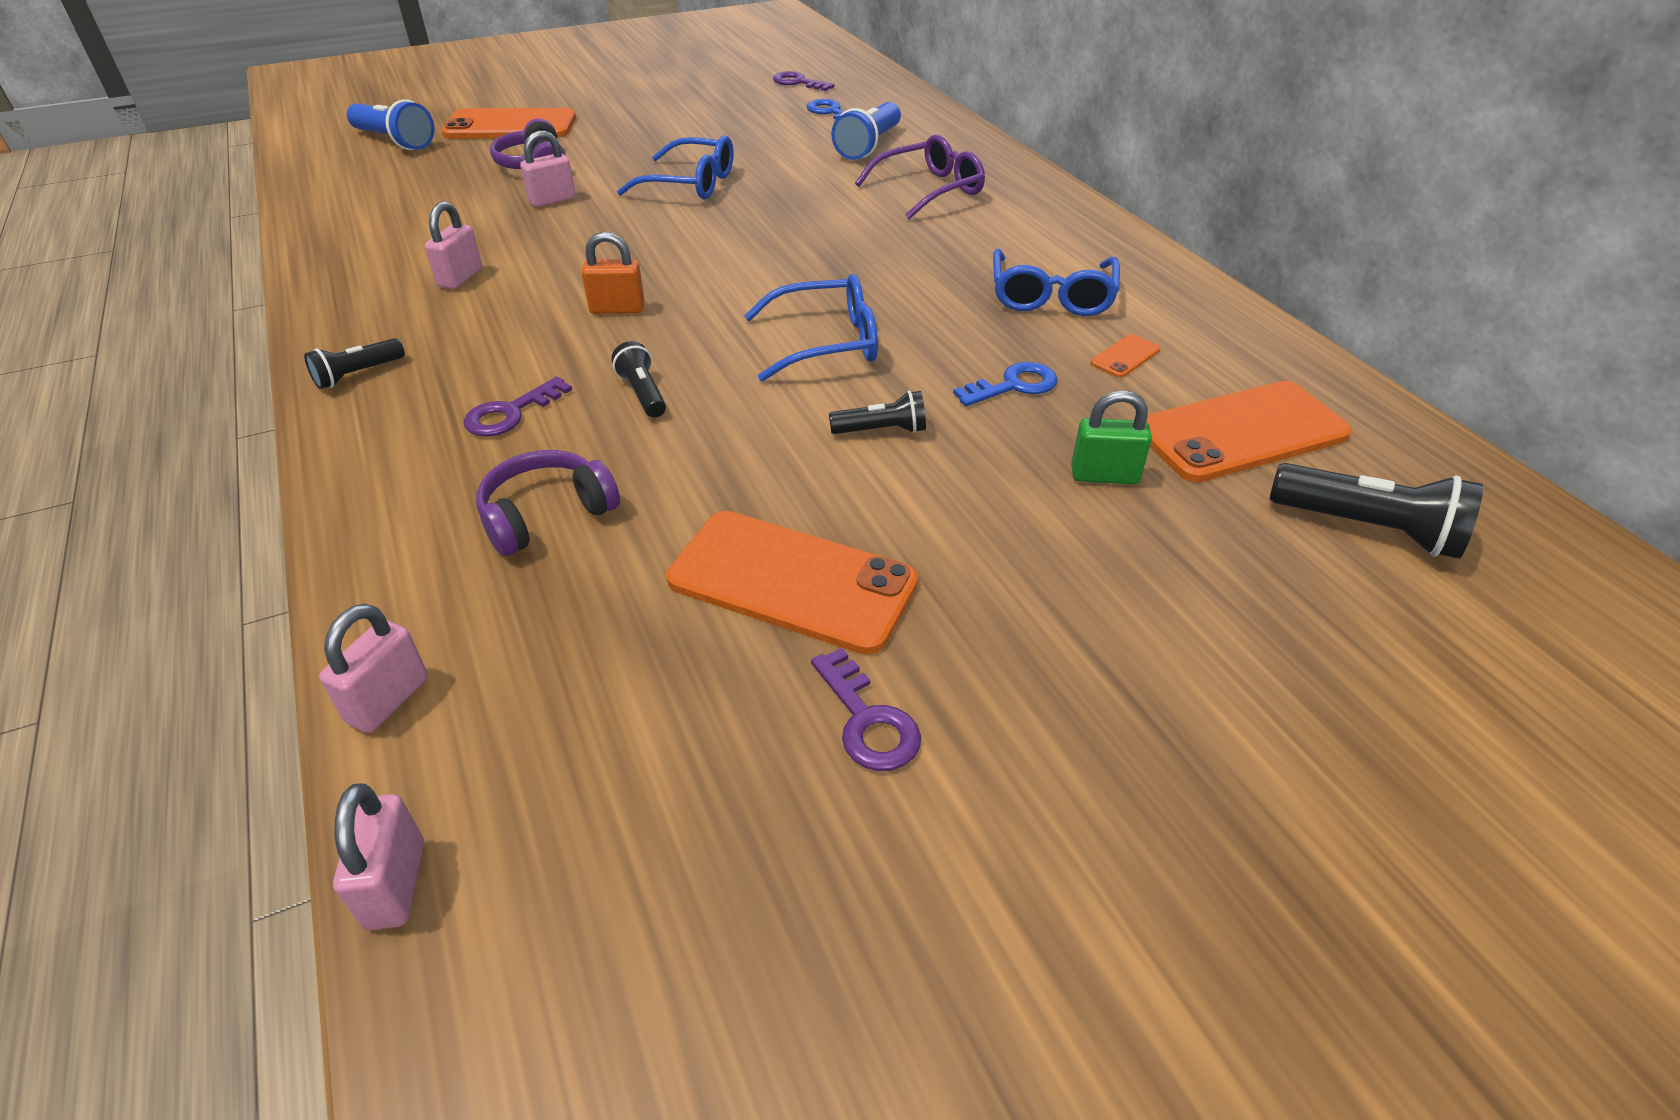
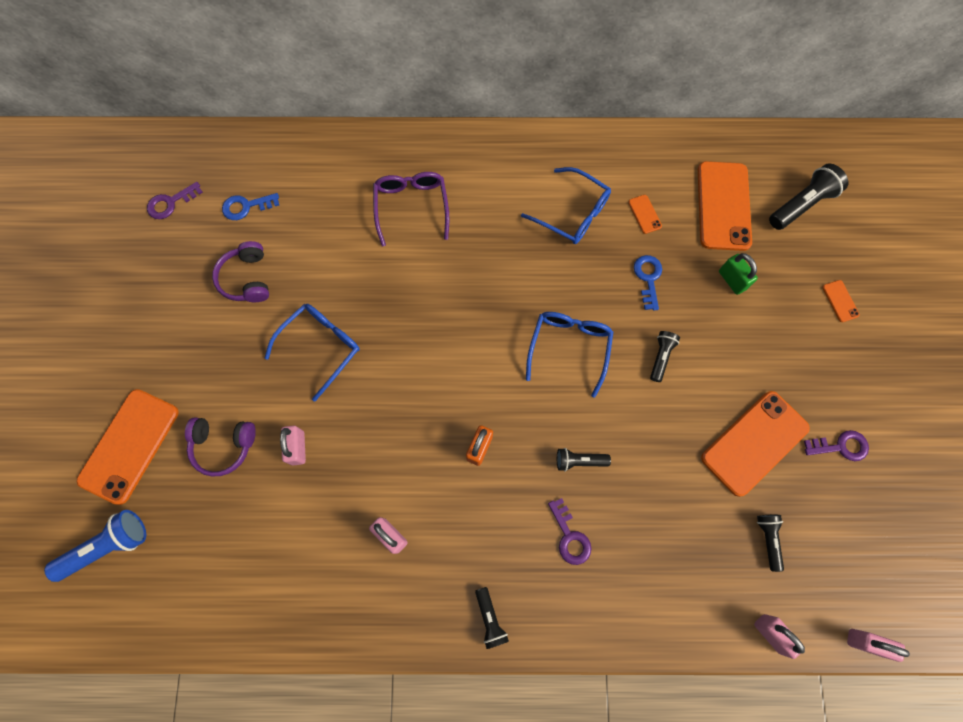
camera: 65 degrees left, 30 degrees up
(547, 515) = (668, 538): purple headphones -> purple headphones (247, 278)
(594, 648) = (768, 539): none -> black flashlight
(868, 146) = (322, 210): blue flashlight -> none
(1104, 476) = (732, 280): green padlock -> green padlock turned 60 degrees counterclockwise
(1215, 639) = (840, 301): none -> orange phone

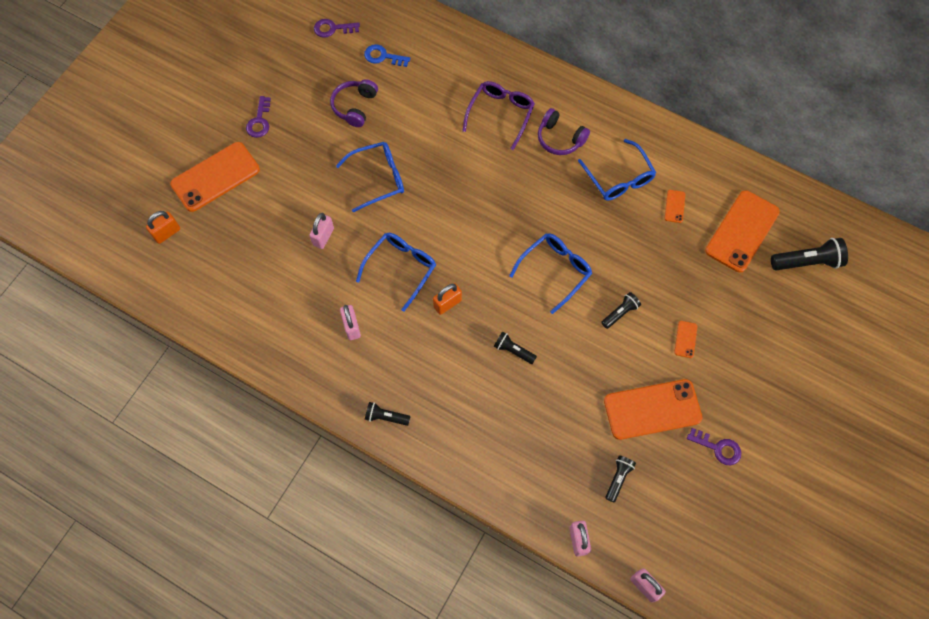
camera: 30 degrees right, 5 degrees down
(107, 546) = (167, 233): blue flashlight -> orange padlock
(223, 445) = (275, 209): purple headphones -> purple headphones (560, 138)
(406, 437) = (400, 269): none -> blue glasses
(490, 619) = (386, 417): black flashlight -> black flashlight turned 90 degrees clockwise
(569, 536) = (474, 396): purple key -> purple key (259, 121)
(648, 278) = (647, 253): blue key -> none
(732, 280) = (712, 288): green padlock -> none
(840, 301) = (790, 347): orange phone -> orange phone (685, 339)

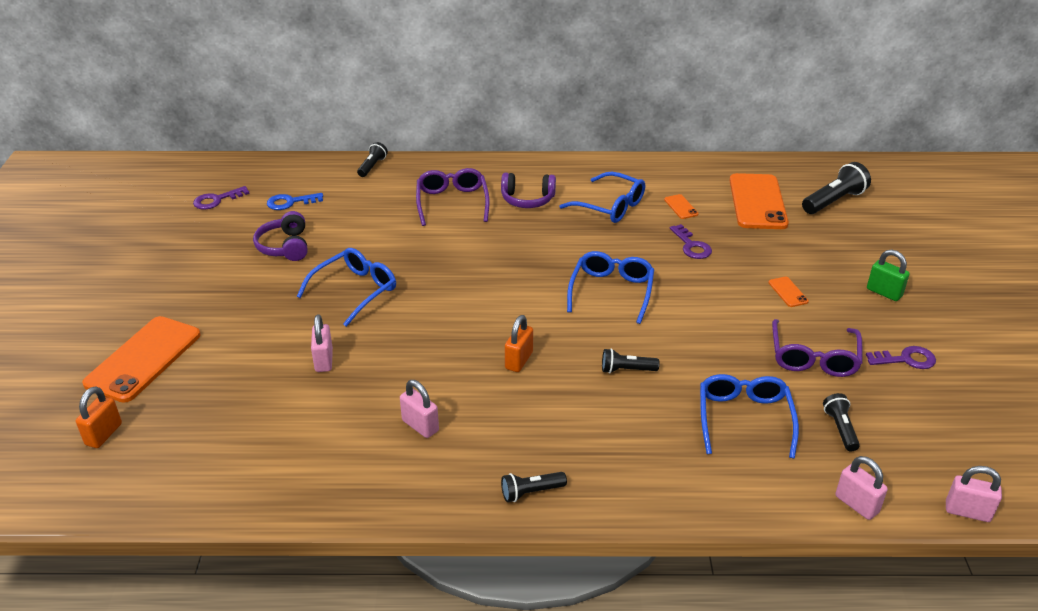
camera: 30 degrees left, 30 degrees down
(259, 121) = (173, 294): purple key -> purple key (691, 246)
(400, 269) = (440, 353): blue glasses -> blue glasses (744, 419)
(620, 313) = (706, 297): black flashlight -> black flashlight (372, 166)
(652, 409) = (813, 357): orange phone -> purple glasses
(760, 378) = (884, 292): none -> green padlock

